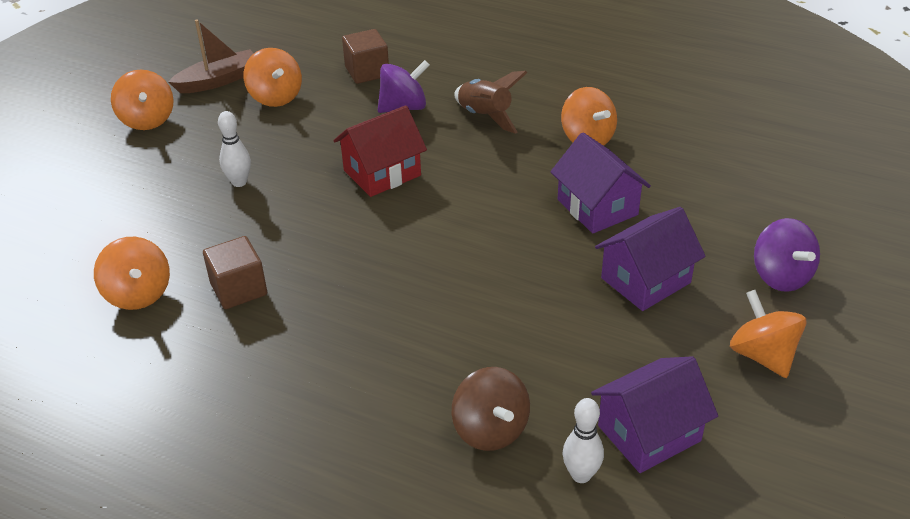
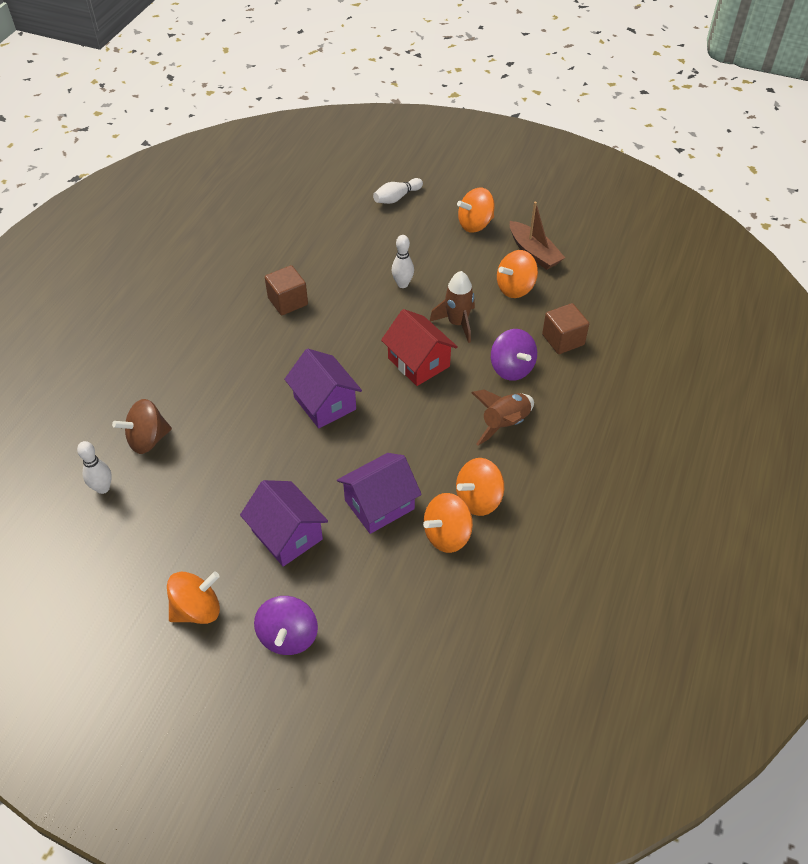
camera: 85 degrees right, 10 degrees up
(58, 183) = (396, 198): none -> white bowling pin
(138, 294) = (285, 256): orange spinning top -> orange spinning top (447, 535)
(323, 141) = (457, 323): none -> brown rocket
(649, 433) = (131, 528): purple house -> purple house (324, 403)
(781, 276) = (288, 636): purple spinning top -> purple spinning top turned 60 degrees counterclockwise

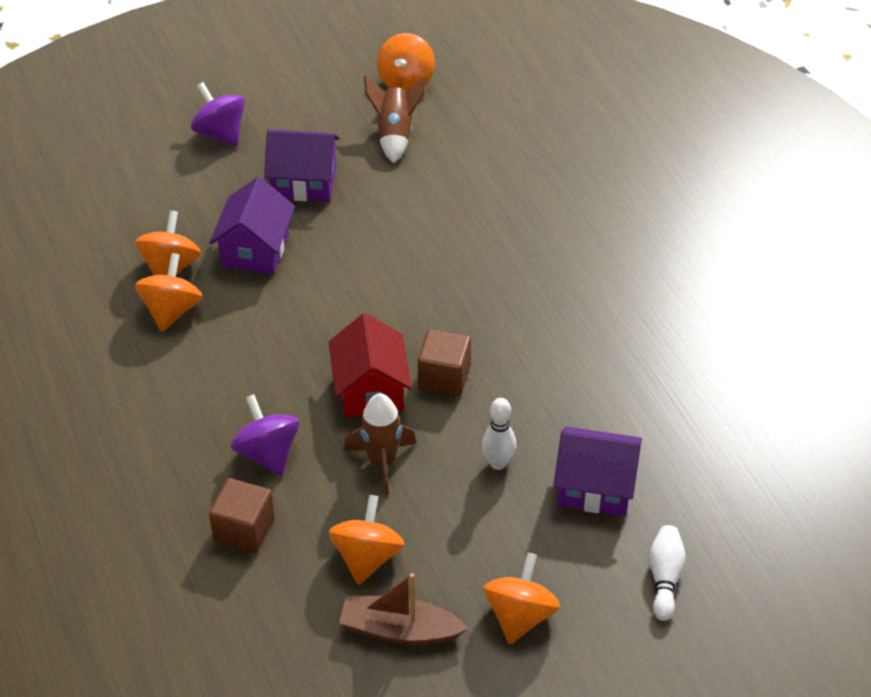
camera: 135 degrees right, 5 degrees down
(103, 488) = (491, 115): white bowling pin -> none
(148, 439) = (513, 163): brown spinning top -> none
(197, 609) = (307, 105): orange spinning top -> orange spinning top (406, 82)
(288, 301) = (585, 353): brown cube -> brown cube (444, 377)
(324, 403) = (409, 290): purple house -> purple house (595, 487)
(418, 362) = (370, 390): red house -> red house turned 75 degrees clockwise
(504, 424) = (215, 391): brown rocket -> brown rocket (395, 135)
(511, 368) = (267, 454): purple spinning top -> purple spinning top turned 45 degrees clockwise

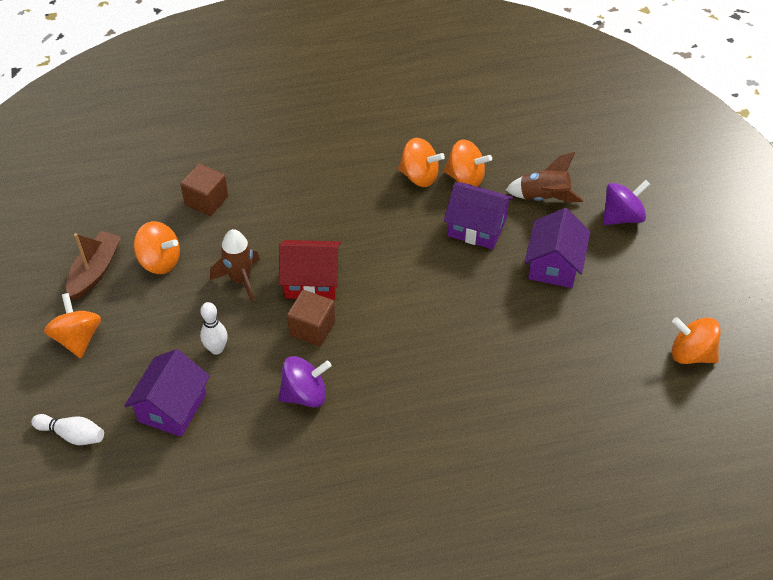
camera: 100 degrees right, 5 degrees up
(267, 454) = (268, 218): purple spinning top -> purple spinning top (305, 394)
(395, 135) = (612, 335): brown rocket -> brown rocket (544, 198)
(520, 616) = (78, 338): orange spinning top -> orange spinning top turned 135 degrees counterclockwise

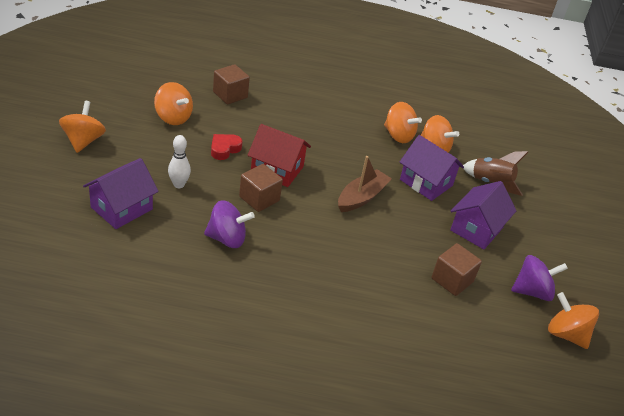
camera: 15 degrees right, 10 degrees down
(72, 435) = (38, 197): white bowling pin -> none
(95, 271) = (123, 107): brown boat -> brown boat (361, 197)
(240, 279) = (224, 149): brown rocket -> red heart
(556, 340) = (452, 280): none -> brown cube
(622, 217) = (550, 218): purple spinning top -> purple spinning top (532, 291)

